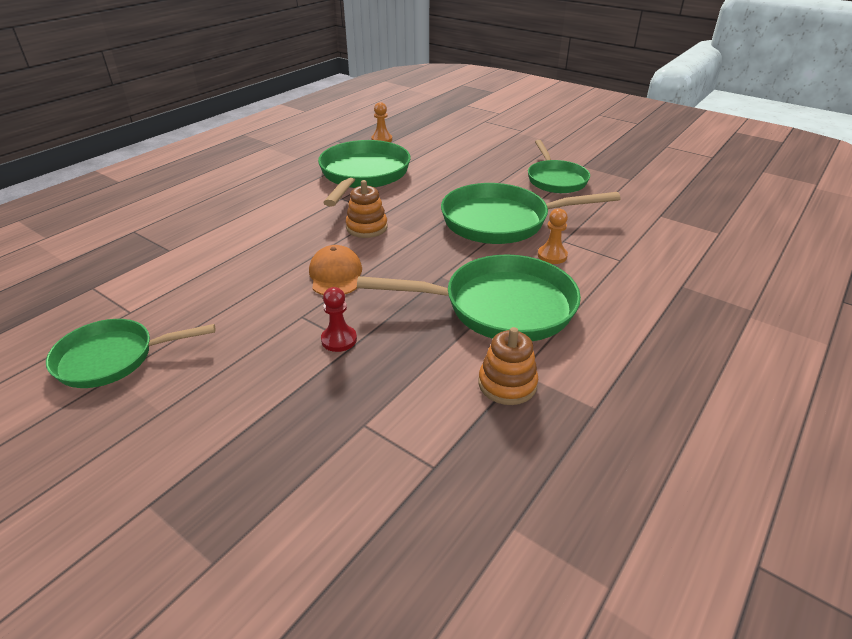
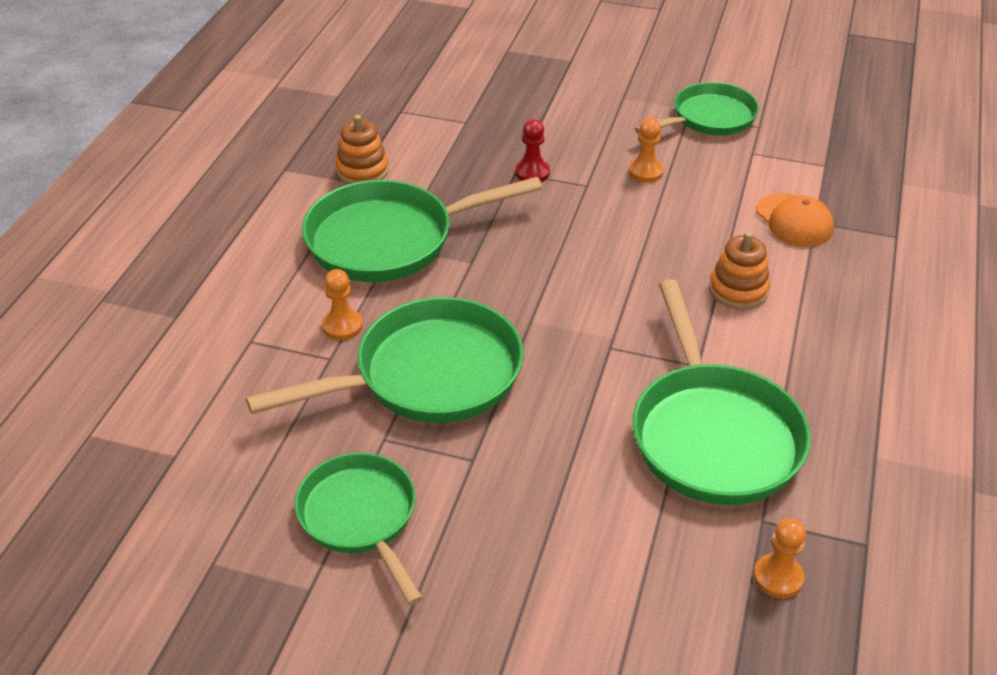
camera: 160 degrees right, 5 degrees up
(239, 316) = (645, 172): none -> orange pawn
(335, 275) = (592, 235): orange cap -> orange cap (794, 220)
(366, 227) = (613, 315): orange stacking toy -> orange stacking toy (738, 290)

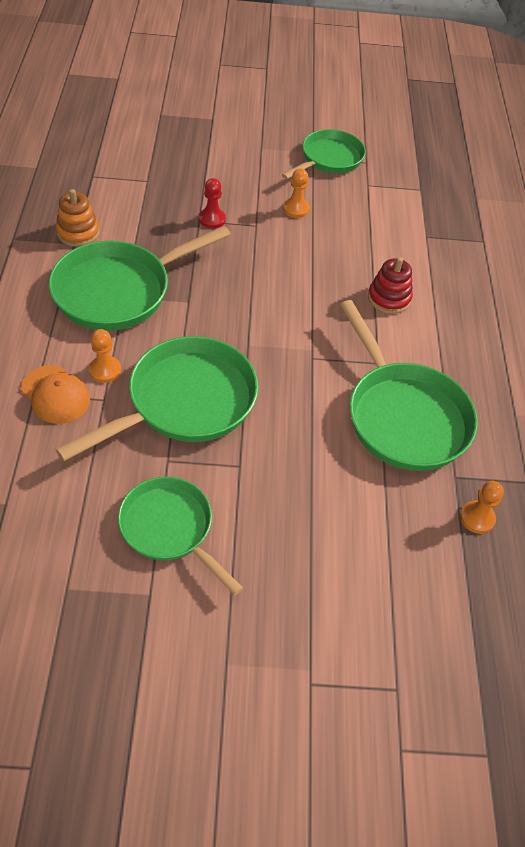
camera: 20 degrees left, 10 degrees up
(738, 290) = (389, 298): orange stacking toy -> red stacking toy
(794, 220) = (411, 237): orange cap -> orange cap (55, 394)

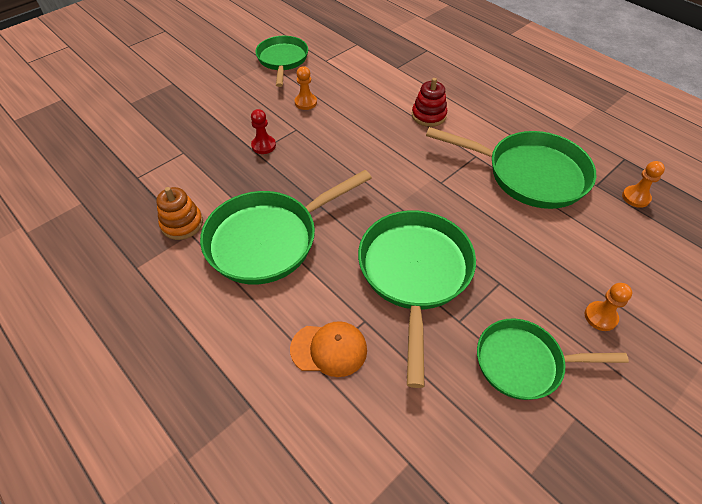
camera: 40 degrees left, 0 degrees up
(105, 370) = (337, 300): orange pawn -> orange pawn (600, 317)
(119, 290) = (268, 239): green pan -> green pan turned 45 degrees clockwise

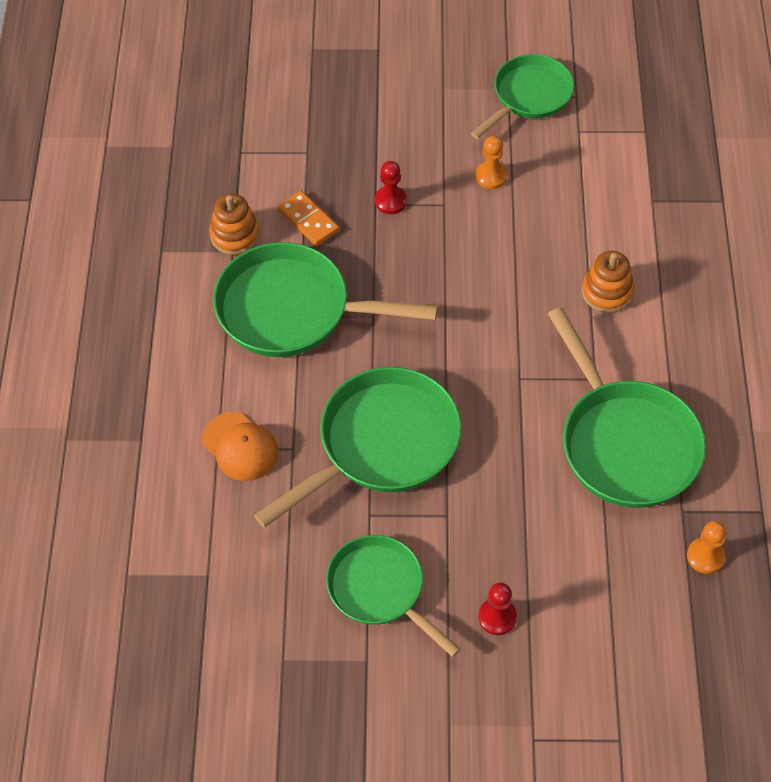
camera: 45 degrees right, 5 degrees up
(223, 185) = (308, 220): none -> orange domino
(428, 115) = (607, 292): red stacking toy -> orange stacking toy
(600, 317) = (497, 617): orange pawn -> red pawn

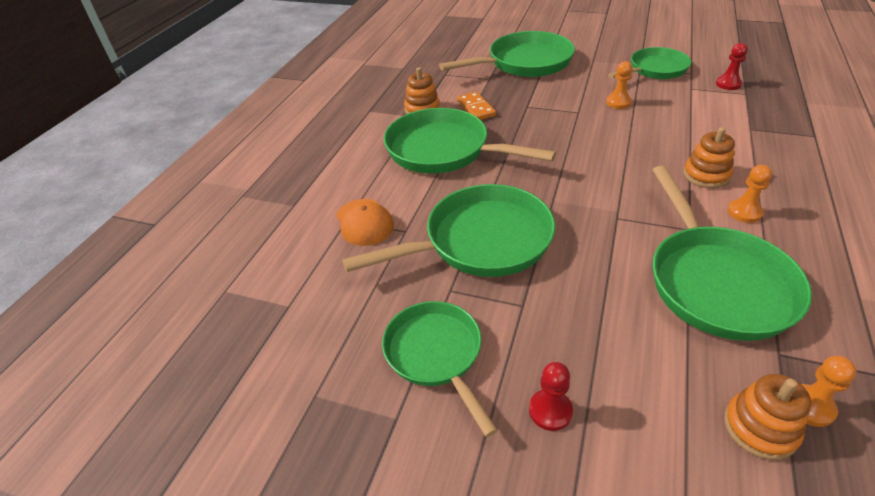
camera: 20 degrees right, 15 degrees down
(348, 107) = (525, 63): none -> green pan
(390, 201) = (539, 106): red pawn -> red pawn (728, 84)
(649, 342) = (744, 212): none -> orange pawn
(667, 586) = (760, 428): none -> orange stacking toy

